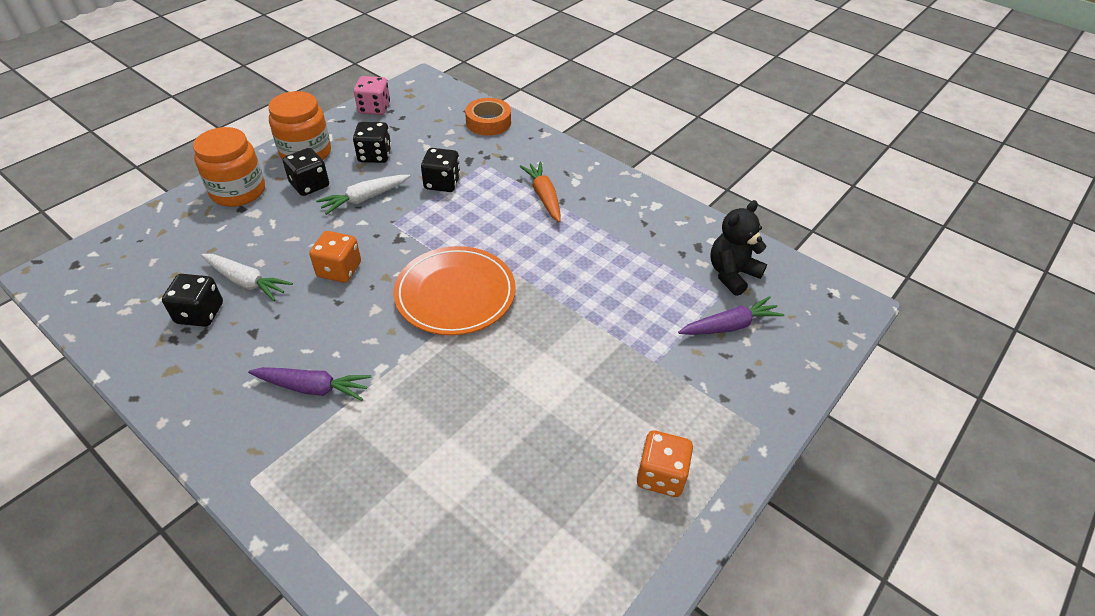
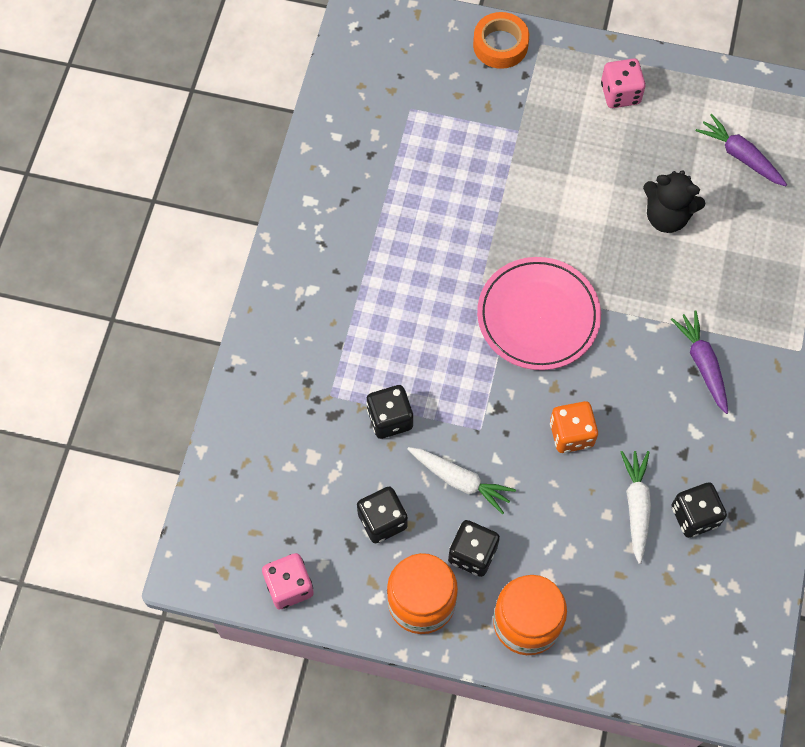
camera: 115 degrees left, 20 degrees up
(455, 294) = (538, 316): orange plate -> pink plate
(488, 122) = (247, 434): orange tape -> orange tape (500, 45)
(544, 197) = (355, 308): orange carrot -> none
(661, 475) = (620, 93): orange dice -> pink dice
(729, 326) = (444, 91): purple carrot -> purple carrot (740, 156)
(732, 274) = (376, 107): black teddy bear -> black teddy bear (666, 216)

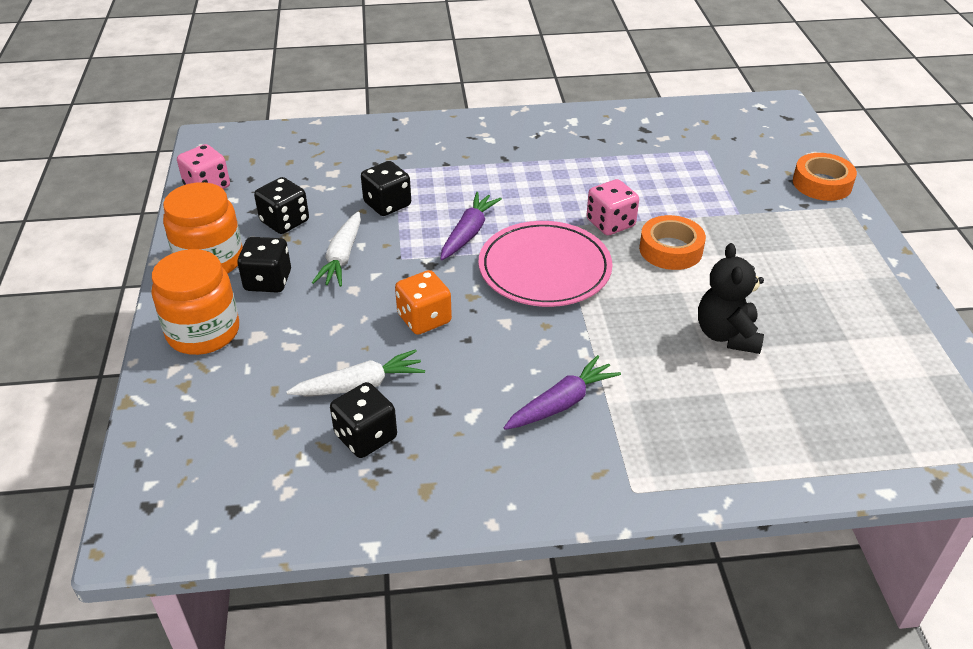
camera: 70 degrees right, 25 degrees down
(548, 207) = (670, 249): none -> orange tape
(620, 93) = (845, 270): pink dice -> pink dice (610, 223)
(740, 156) = (855, 379): purple carrot -> purple carrot (468, 233)

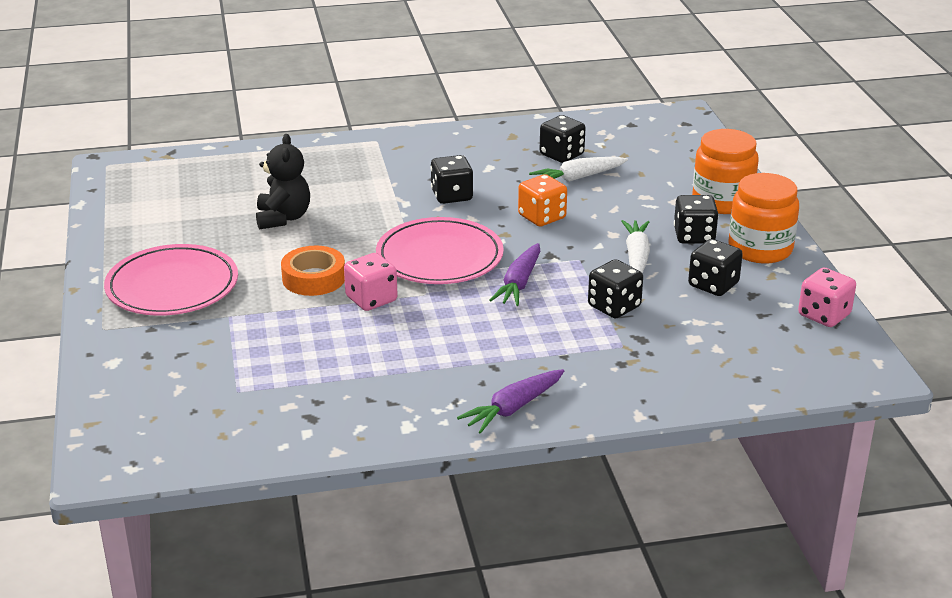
camera: 175 degrees right, 10 degrees down
(526, 361) = (451, 196): none -> black dice
(561, 403) = (423, 175): purple carrot -> purple carrot (513, 408)
(809, 248) = (172, 286): none -> pink plate
(822, 183) = (115, 354): orange tape -> none

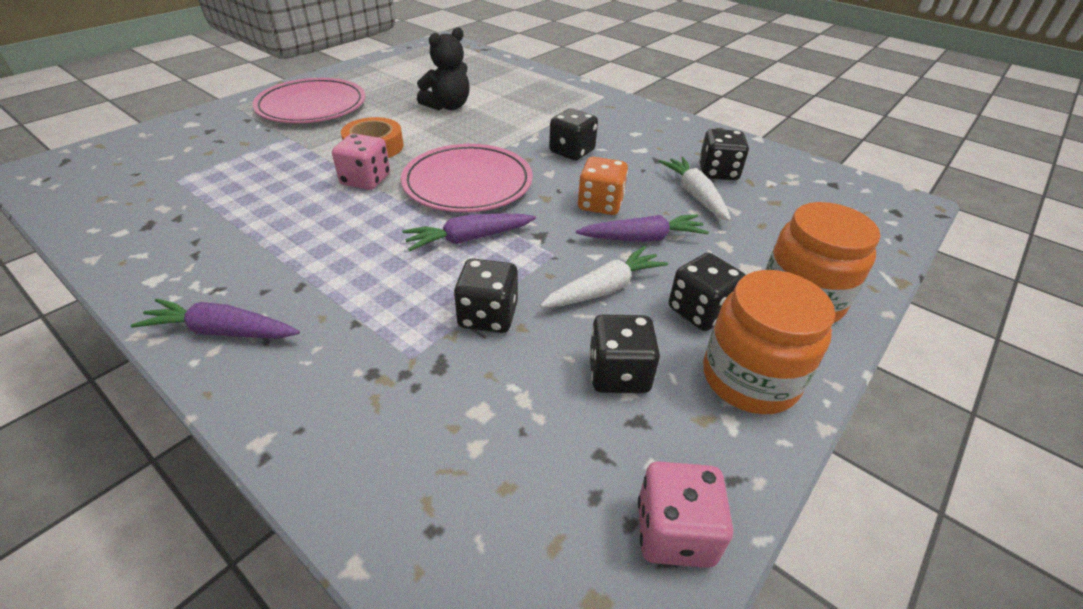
camera: 50 degrees right, 10 degrees up
(578, 178) = (695, 195): white carrot -> white carrot turned 45 degrees clockwise
(602, 221) = (642, 238): none -> purple carrot

